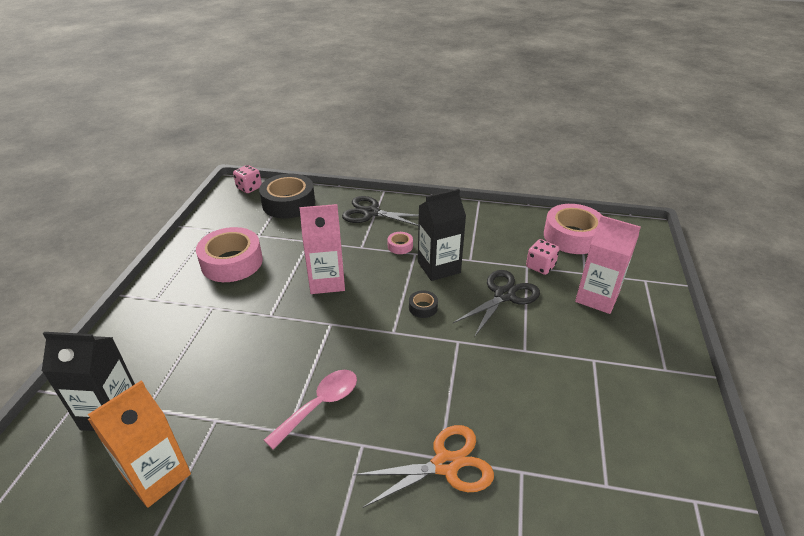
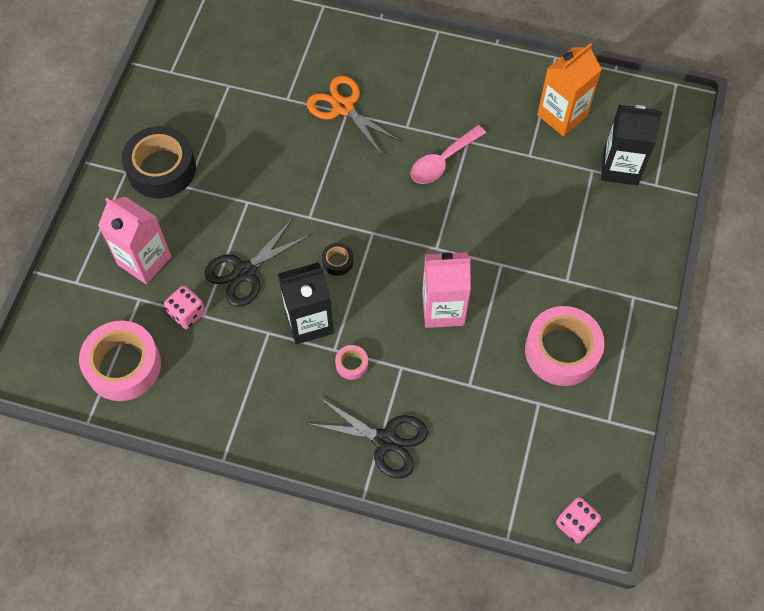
camera: 175 degrees left, 25 degrees up
(288, 203) = (507, 475): black tape -> black tape (161, 168)
(446, 465) = (343, 107): orange scissors -> orange scissors turned 60 degrees clockwise

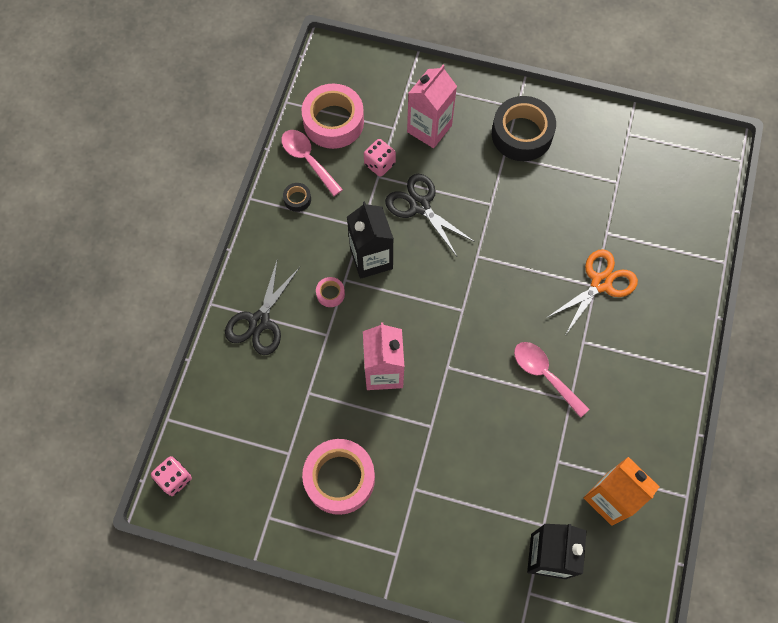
camera: 90 degrees right, 5 degrees up
(174, 394) = (308, 160): none -> pink spoon
(337, 261) = (431, 280): black tape -> black tape (297, 199)

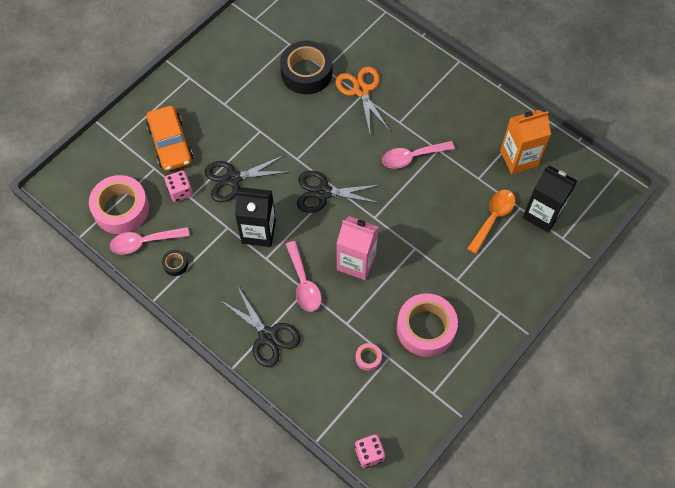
camera: 65 degrees left, 5 degrees down
(330, 294) = (272, 273): pink tape -> pink tape (368, 358)
(334, 329) = (303, 283): none -> pink spoon
(429, 129) = (170, 143): pink carton -> orange car
(450, 301) = (323, 192): none -> black scissors
(513, 499) = (493, 218): none -> orange spoon
(521, 134) = (214, 85): black tape -> black tape (306, 73)

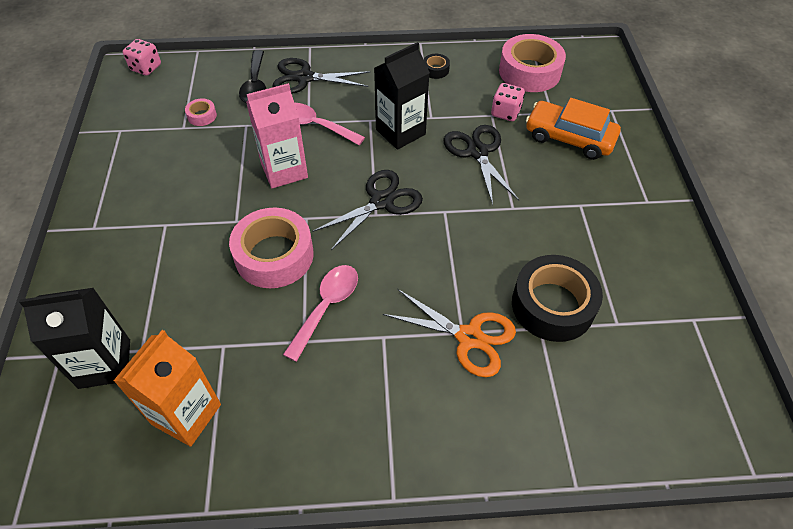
camera: 135 degrees right, 10 degrees down
(144, 242) = (479, 66): pink spoon -> none
(233, 179) = (477, 152): black scissors -> black scissors turned 45 degrees counterclockwise
(307, 359) = (255, 85): none -> black spoon
(425, 328) = (165, 167): pink tape -> pink tape (274, 255)
(493, 218) = (168, 312): orange spoon -> none

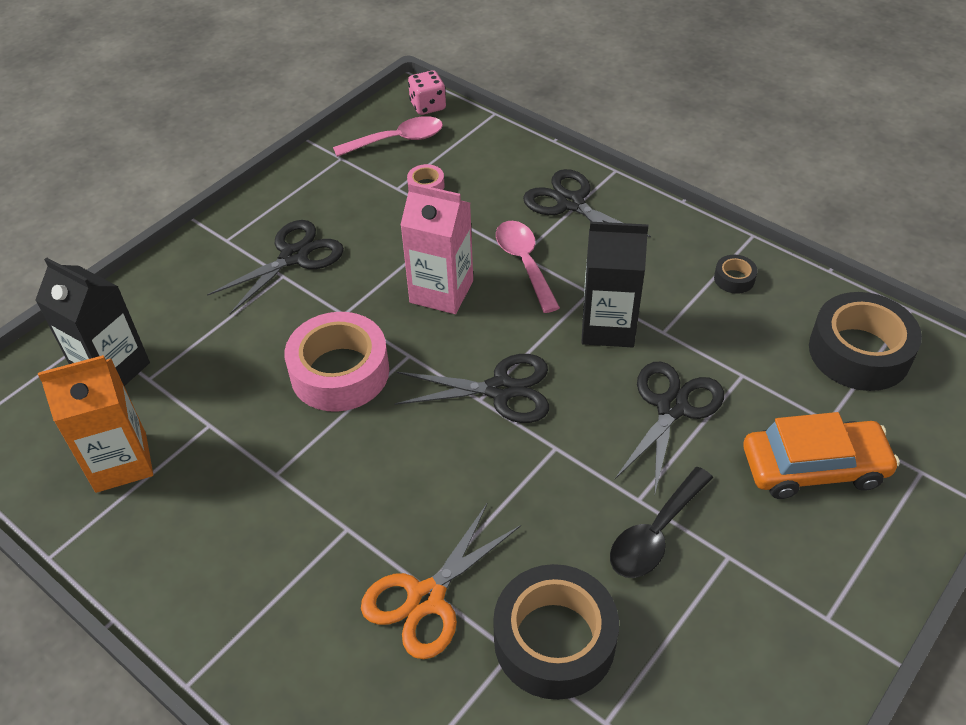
camera: 45 degrees right, 5 degrees down
(159, 208) = (294, 256): none -> black scissors
(255, 85) = (511, 182): black spoon -> black spoon (655, 534)
(326, 307) = (330, 458): pink spoon -> pink spoon (397, 140)
(469, 337) = (426, 598): orange scissors -> orange scissors turned 60 degrees clockwise
(505, 112) = (764, 383): pink dice -> none
(529, 72) = (859, 352): pink tape -> black tape
(569, 138) = (814, 467): orange car -> orange car turned 105 degrees clockwise

